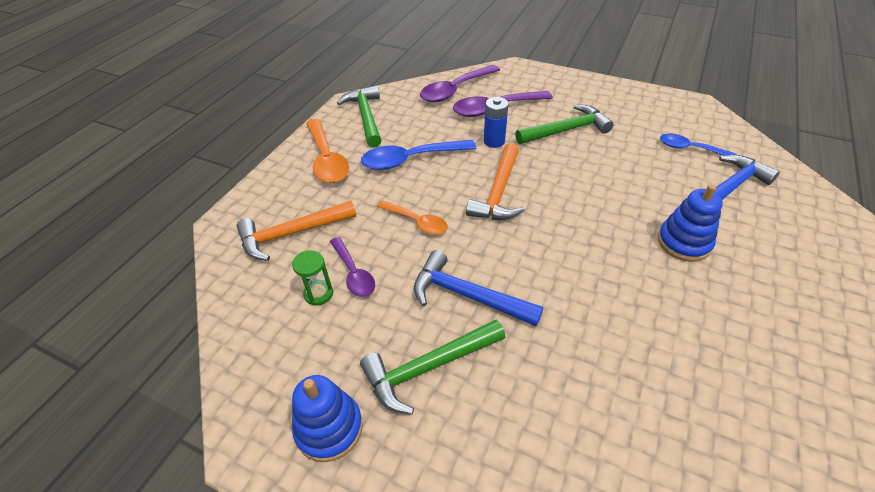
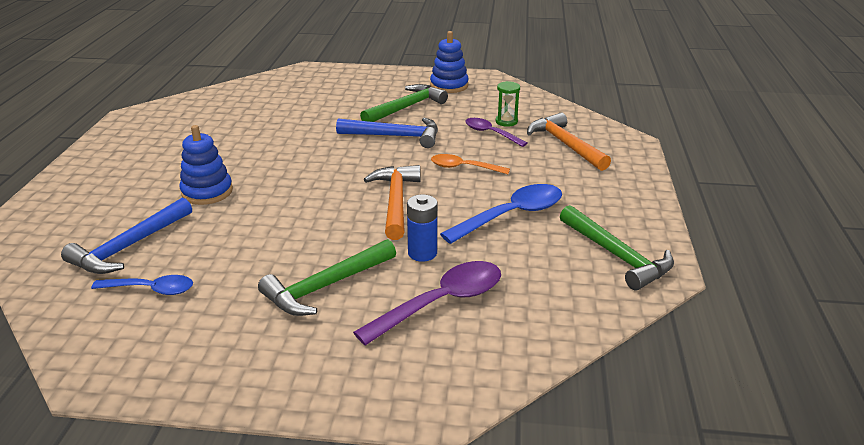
camera: 160 degrees right, 15 degrees down
(292, 234) = (565, 145): orange hammer -> orange hammer turned 75 degrees counterclockwise
(327, 159) = (605, 200): orange spoon -> none
(455, 90) = (524, 327): purple spoon -> none

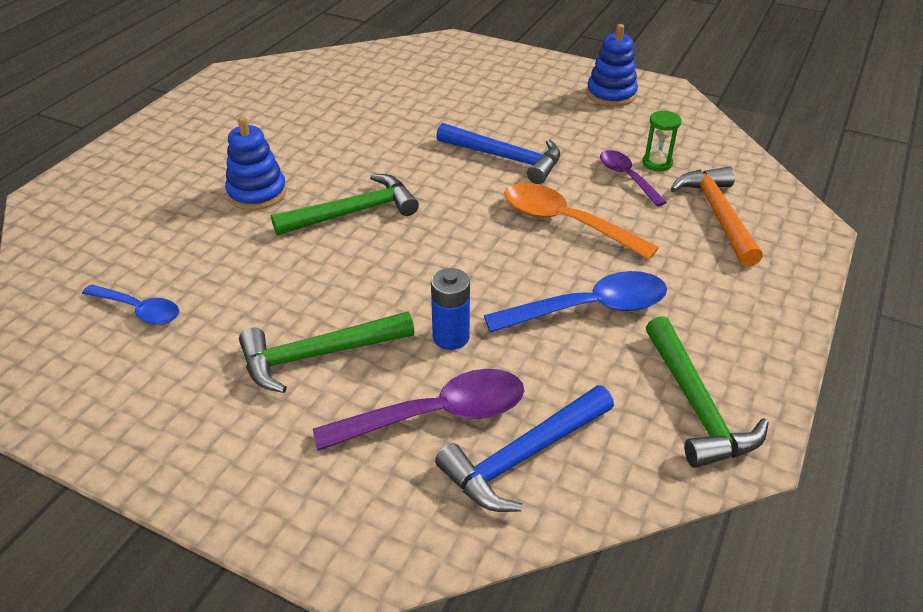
camera: 20 degrees right, 10 degrees up
(129, 246) = (145, 248): blue hammer -> blue hammer (523, 456)
(395, 202) = (457, 254): orange hammer -> none
(406, 108) = (540, 118): green hammer -> green hammer (353, 212)
(463, 167) = (565, 222): orange spoon -> orange spoon, size x1.61

